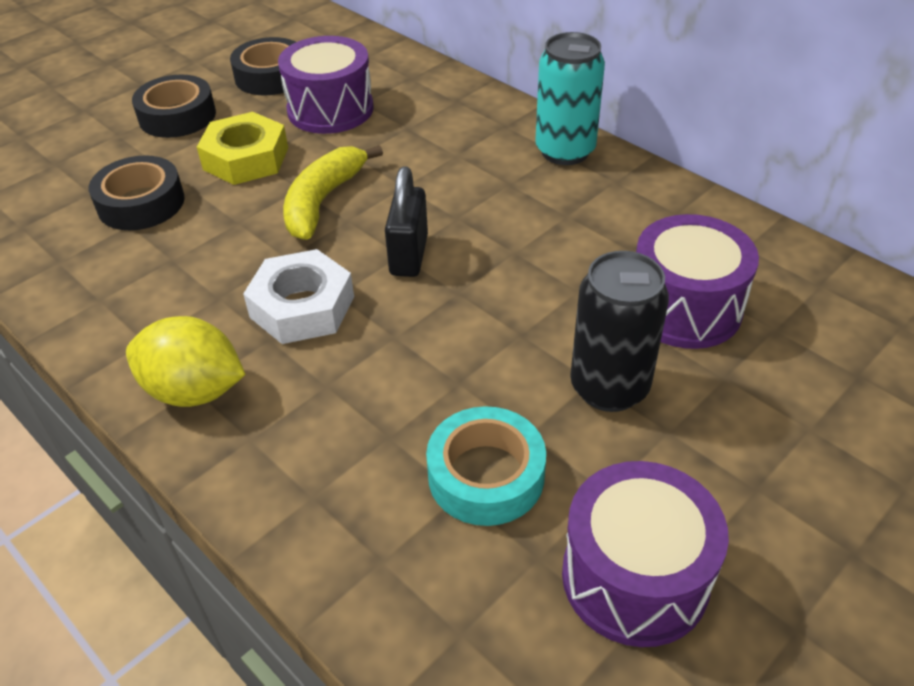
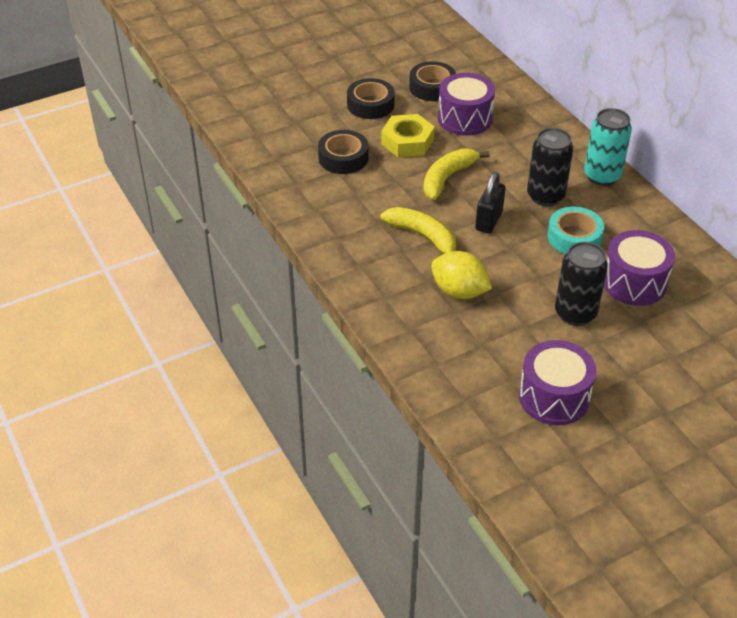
camera: 15 degrees right, 0 degrees up
(194, 391) = (360, 268): yellow lemon -> yellow lemon (459, 291)
(302, 307) = (423, 237): white nut -> yellow banana
(486, 475) = (497, 339): turquoise tape -> turquoise tape (574, 237)
(489, 198) = (545, 196): none -> black can

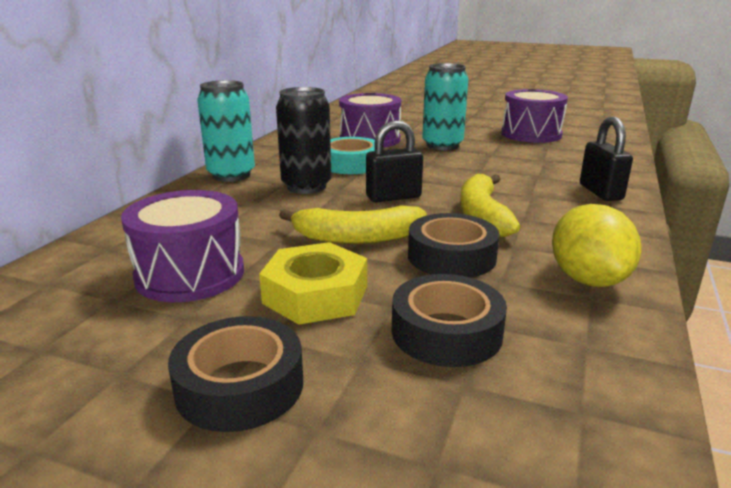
camera: 130 degrees left, 20 degrees down
(395, 314) = (600, 192): none -> black padlock
(432, 87) = (102, 340): black tape -> black tape (451, 256)
(459, 291) = (513, 180): yellow lemon -> yellow lemon (588, 279)
(575, 313) = (442, 145): black can -> turquoise can

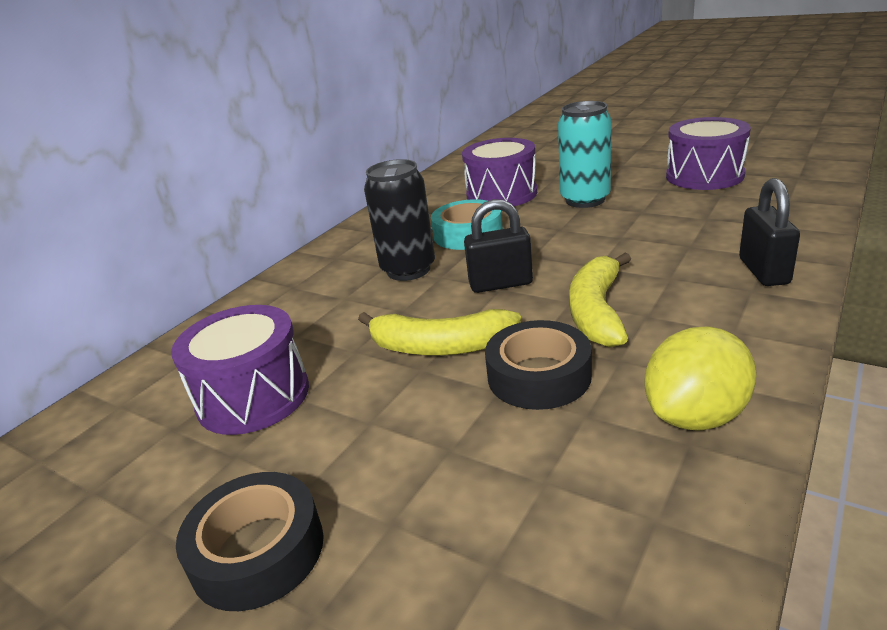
camera: 15 degrees right, 5 degrees up
(231, 175) = (334, 255): turquoise can -> none
(315, 295) = (370, 429): yellow nut -> none
(446, 332) = (496, 490): black tape -> none
(588, 279) = (695, 415): yellow lemon -> yellow lemon turned 45 degrees clockwise

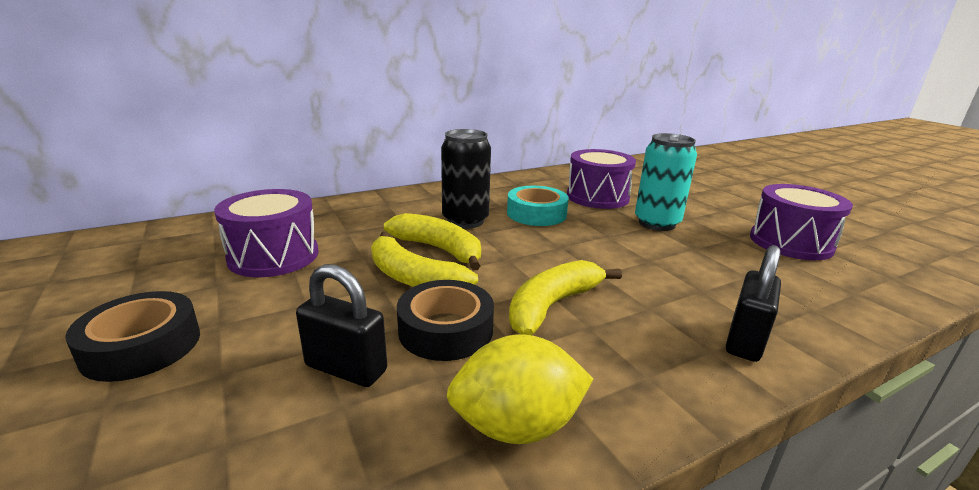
camera: 25 degrees right, 5 degrees down
(424, 309) = (439, 249): none -> yellow banana
(500, 284) = (511, 255): black padlock -> black padlock (346, 368)

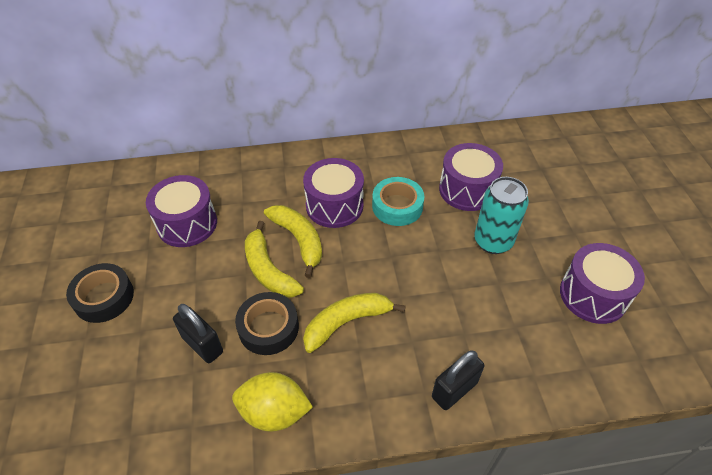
camera: 20 degrees right, 25 degrees up
(465, 221) = (334, 205): black can -> purple drum

